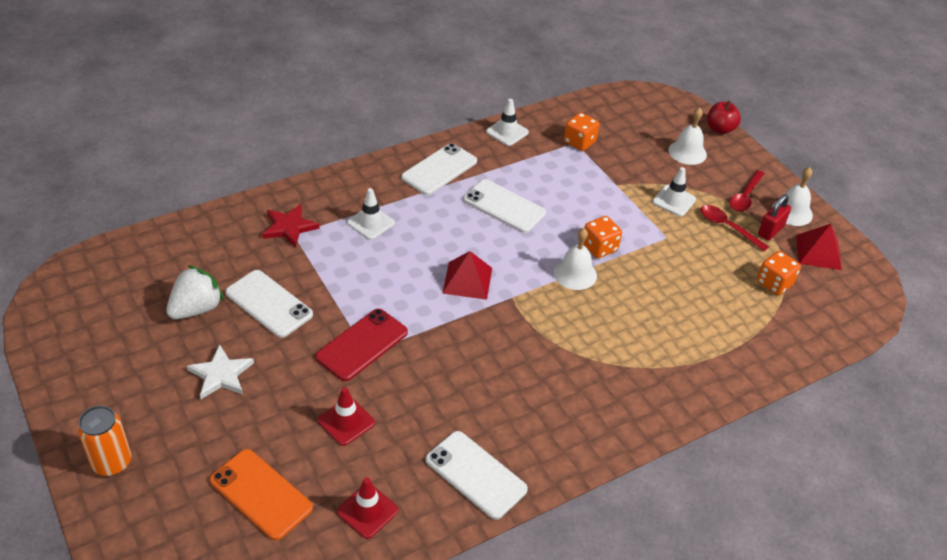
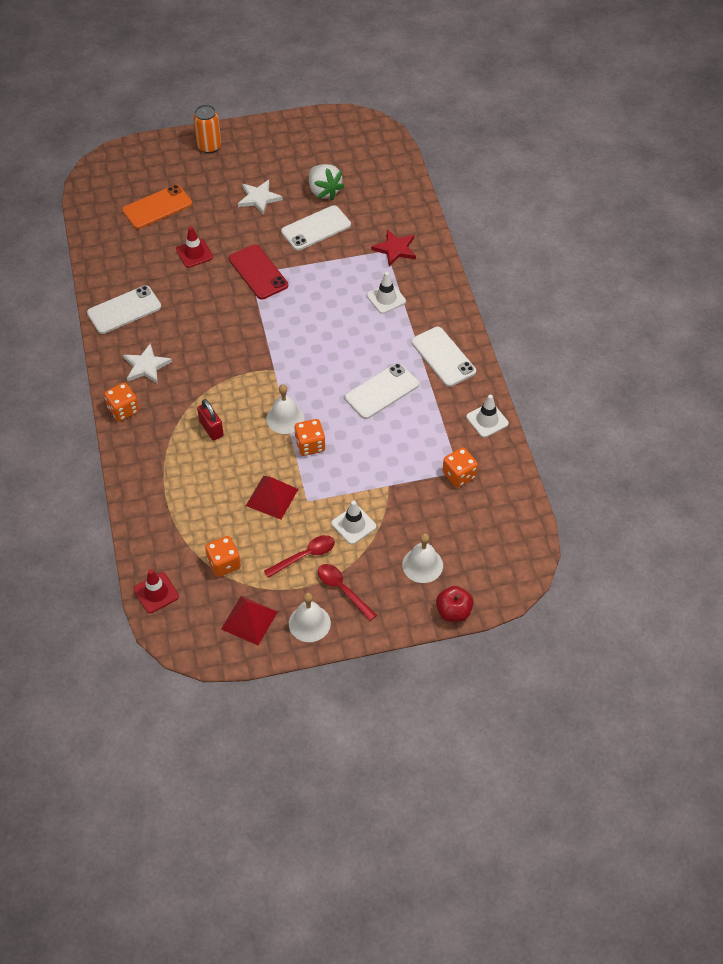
camera: 110 degrees right, 10 degrees up
(367, 511) = (122, 253): red traffic cone -> red traffic cone (156, 593)
(467, 280) = (301, 345): red pyramid -> red pyramid (272, 497)
(560, 421) = (146, 366): none -> white star
(636, 425) = (123, 410): none -> orange dice
(770, 230) = (289, 591): red padlock -> red padlock (211, 429)

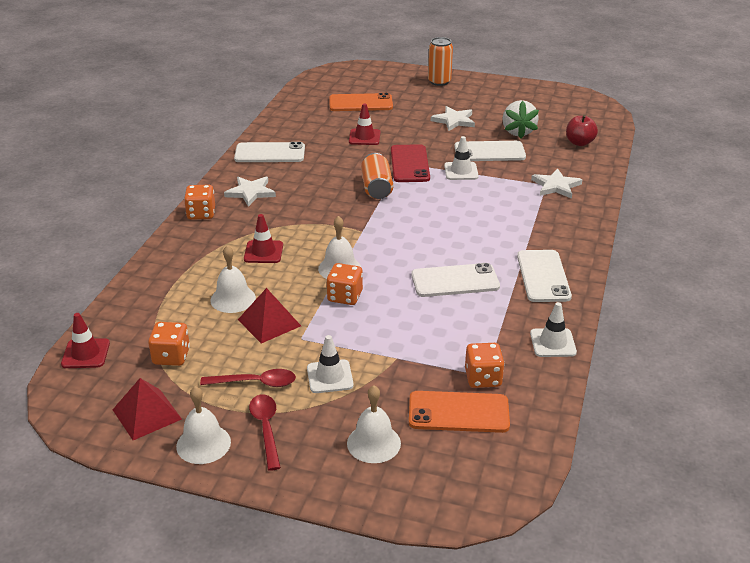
camera: 30 degrees right, 20 degrees down
(211, 429) = (263, 252): red padlock -> red traffic cone
(225, 487) = (233, 299): none -> white bell
(250, 314) = (376, 188): none -> orange can
(386, 298) = (518, 216): white traffic cone -> white traffic cone (461, 171)
(395, 249) = (556, 186): red star -> white star
(453, 612) = (372, 504): red apple -> red apple (579, 143)
(461, 512) = (458, 412): none -> orange phone

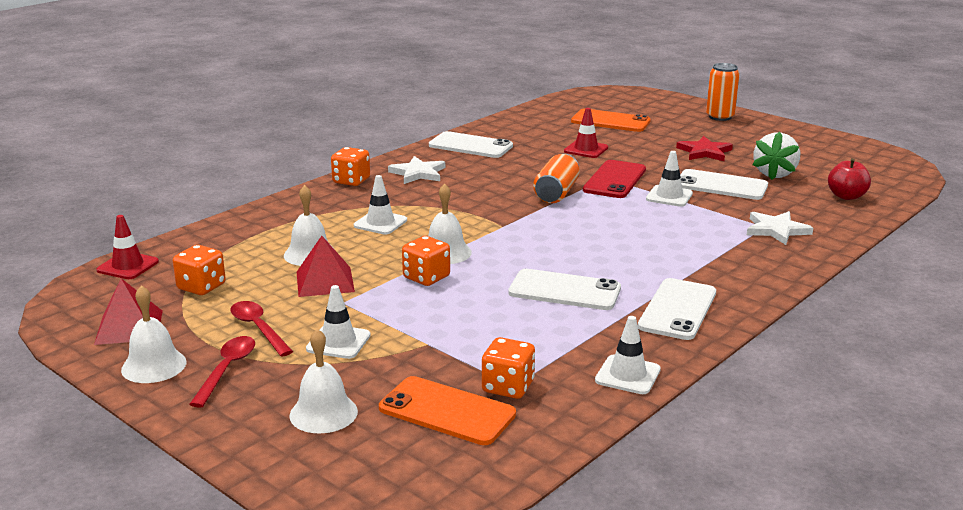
camera: 25 degrees right, 10 degrees down
(256, 383) = (258, 328): red spoon -> red spoon turned 150 degrees counterclockwise
(263, 252) = (380, 223): red traffic cone -> white traffic cone
(454, 121) = (704, 152): white star -> red star

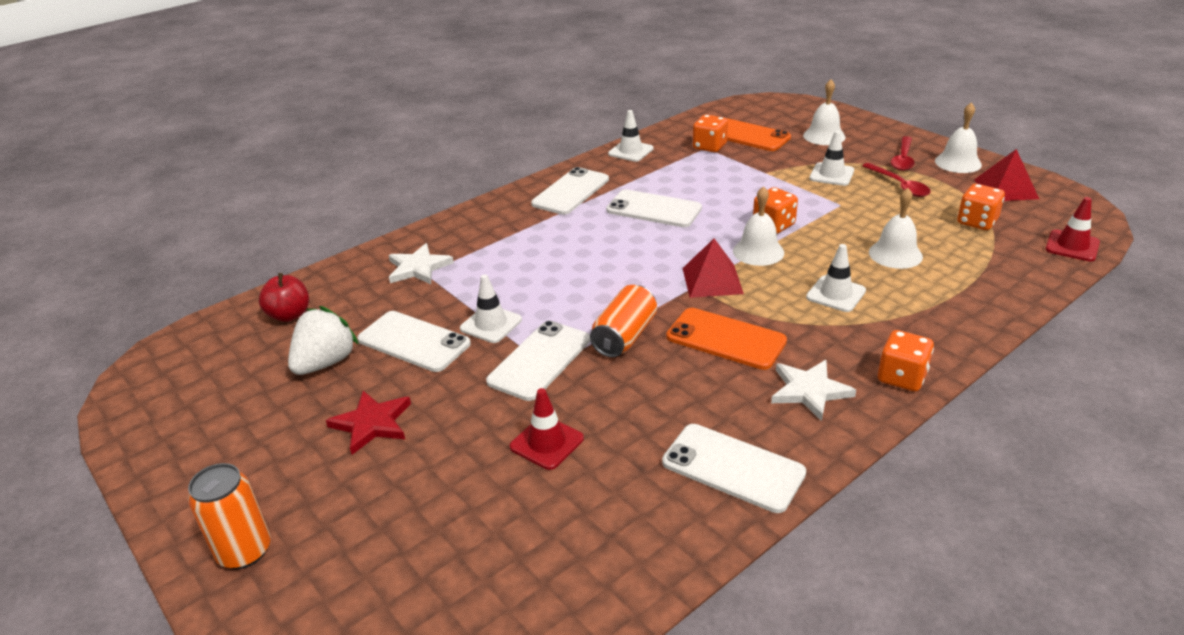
camera: 170 degrees left, 10 degrees up
(325, 281) = (865, 224): red pyramid -> red pyramid (712, 280)
(610, 121) = (459, 547): orange phone -> orange phone (726, 339)
(614, 180) = (540, 360): red phone -> white phone

